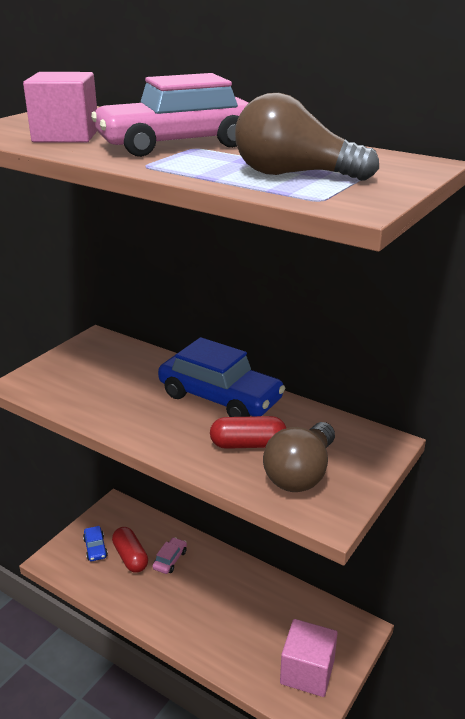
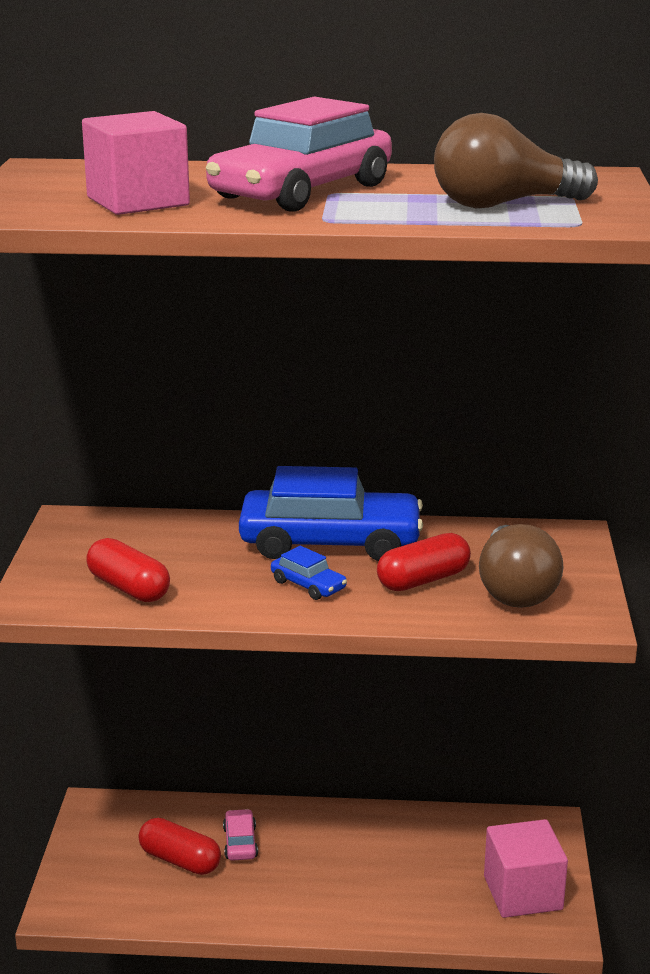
camera: 30 degrees left, 5 degrees down
(75, 392) = (128, 588): none -> red capsule
(95, 548) = (116, 869): blue car -> blue car (308, 585)

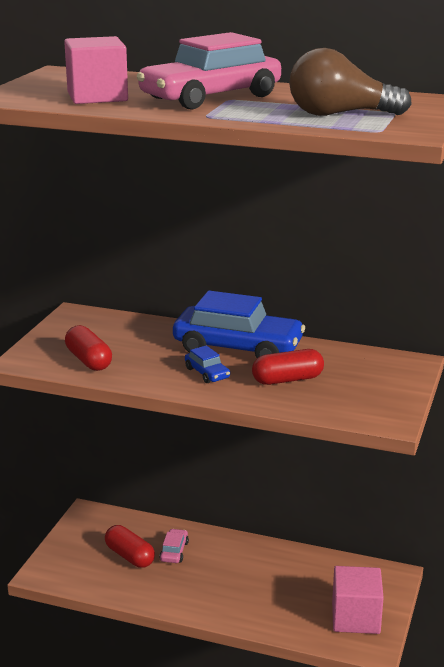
camera: 15 degrees right, 0 degrees up
(515, 590) = (348, 394): brown light bulb -> none

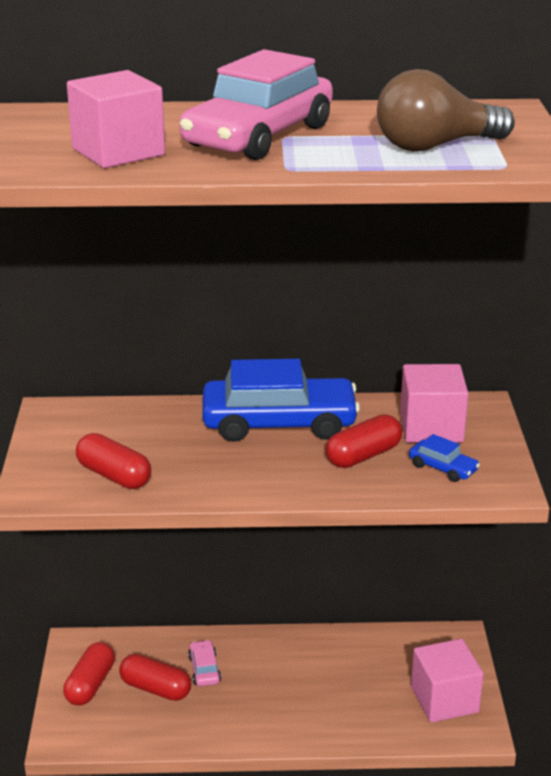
camera: 20 degrees left, 5 degrees up
(83, 542) = (90, 685): none -> red capsule
(207, 373) = (267, 465): blue car -> blue car (443, 468)
(358, 370) = (431, 427): none -> pink cube

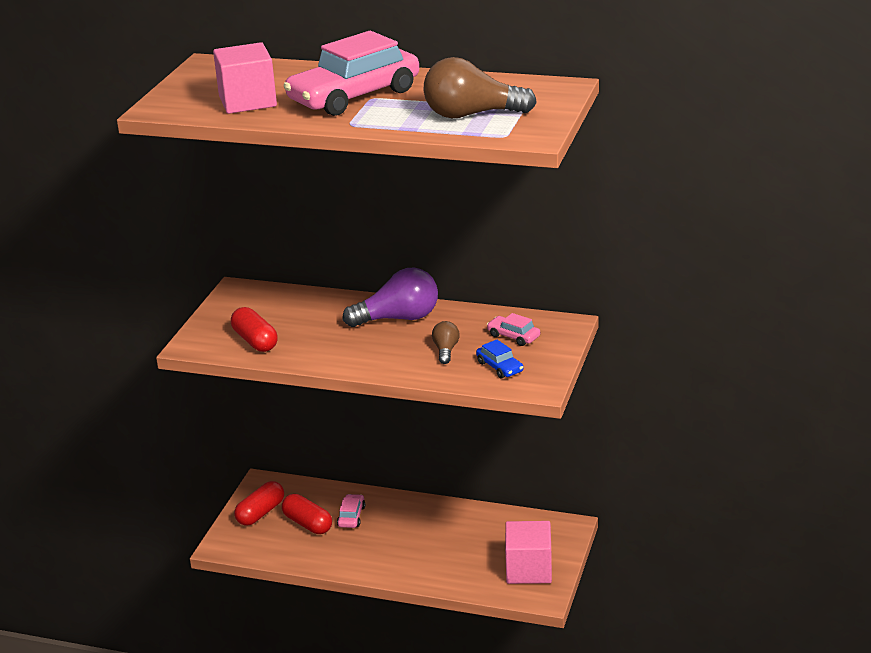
camera: 20 degrees right, 0 degrees up
(279, 423) = (398, 318): blue car -> purple light bulb
(363, 456) = (446, 350): red capsule -> brown light bulb
(431, 427) = (513, 336): pink cube -> pink car

